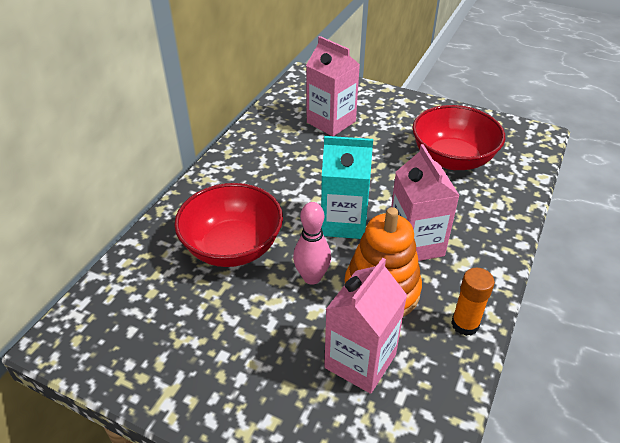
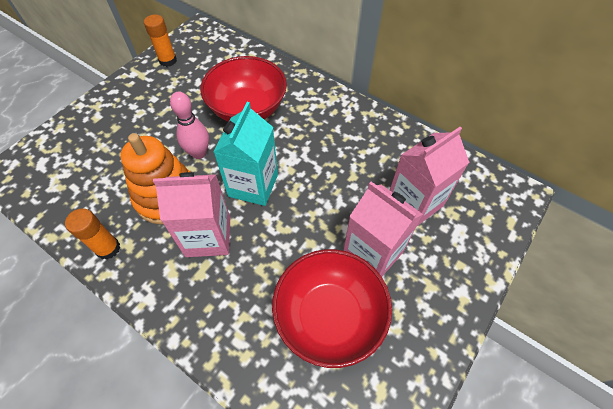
camera: 100 degrees right, 15 degrees up
(135, 362) = (168, 61): none -> orange glue stick
(360, 361) = (112, 169): pink carton -> pink carton (372, 253)

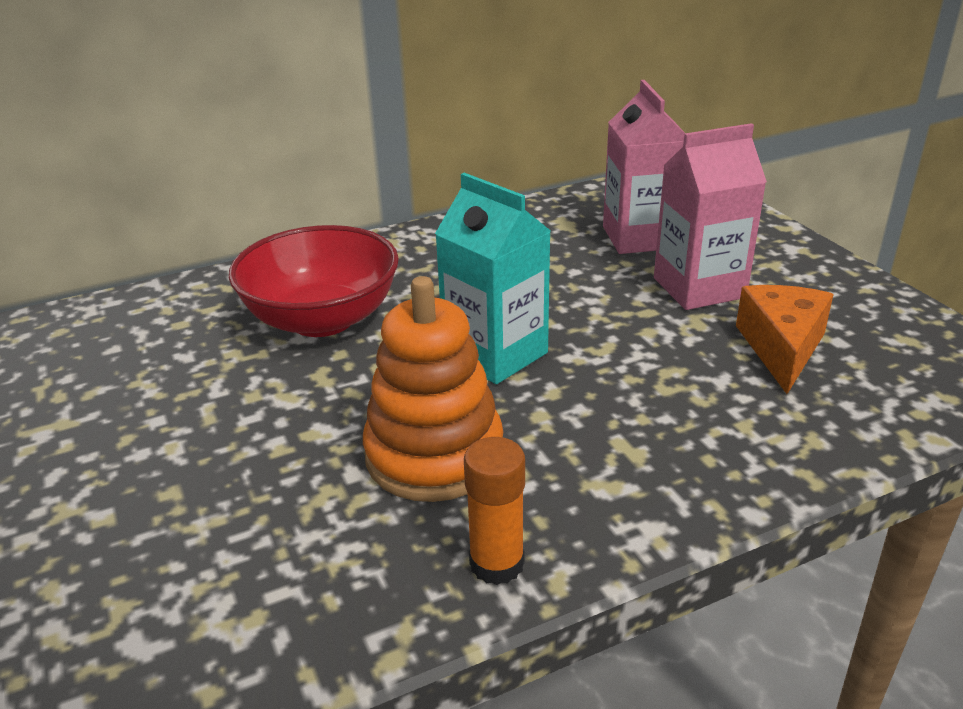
camera: 60 degrees left, 25 degrees down
(168, 61) = (74, 378): orange glue stick -> none
(199, 153) = (366, 394): pink bowling pin -> none
(208, 236) = (564, 425): pink carton -> none
(329, 316) = (781, 348): red bowl -> orange cheese

